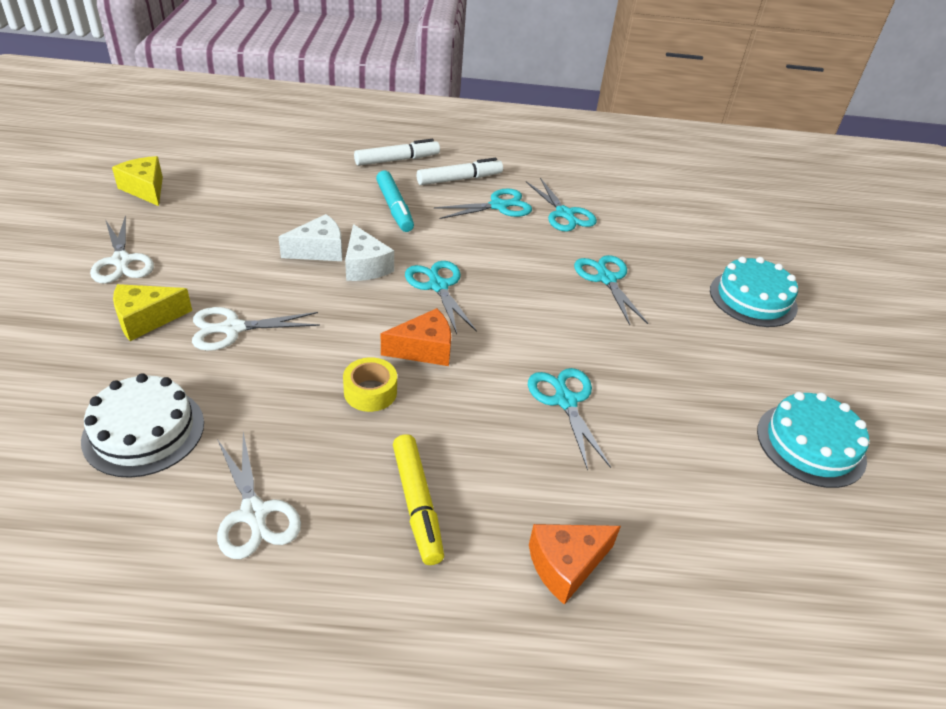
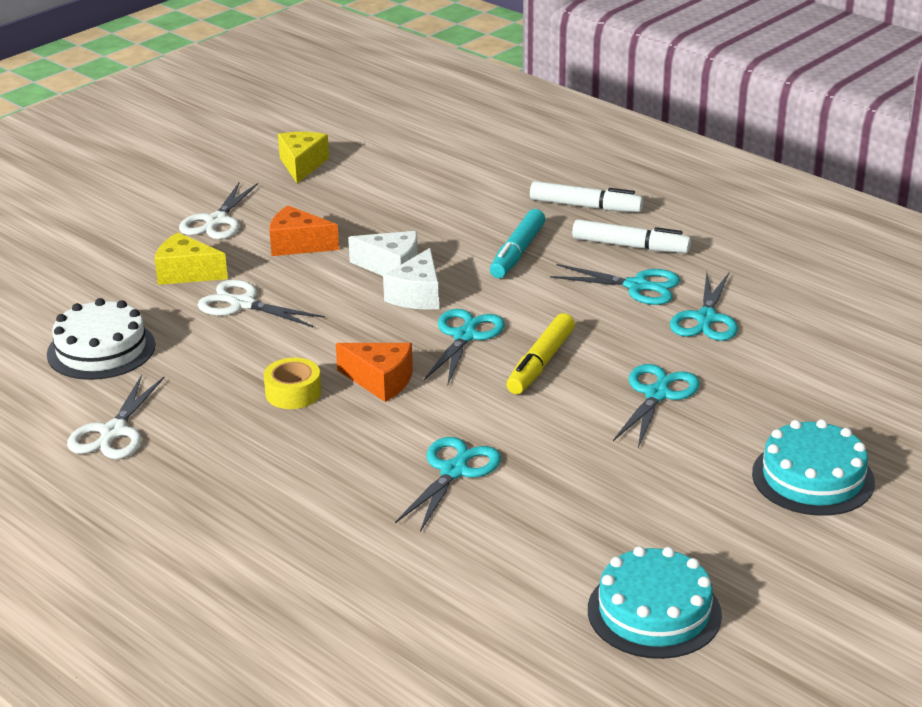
camera: 45 degrees right, 10 degrees down
(417, 504) = (230, 480): yellow marker -> yellow marker (540, 363)
(566, 565) = (289, 570): orange cheese -> orange cheese (298, 245)

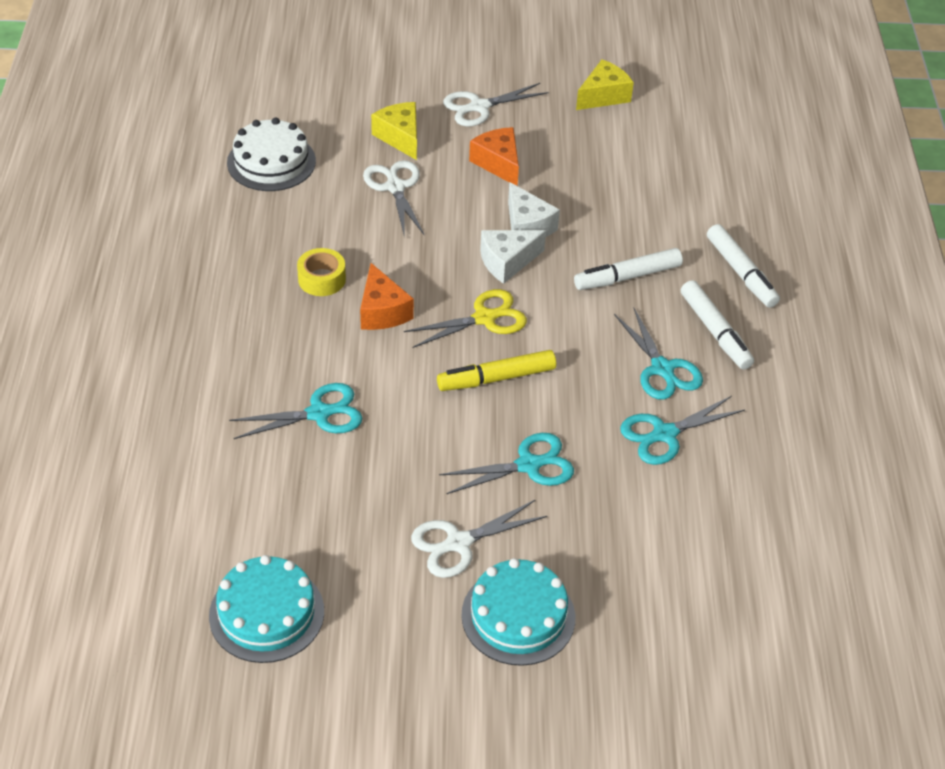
camera: 45 degrees right, 15 degrees up
(113, 432) = (193, 229): white scissors -> white scissors (459, 543)
(465, 336) = (484, 318): turquoise scissors -> yellow scissors
(517, 252) = (627, 277): turquoise marker -> white marker

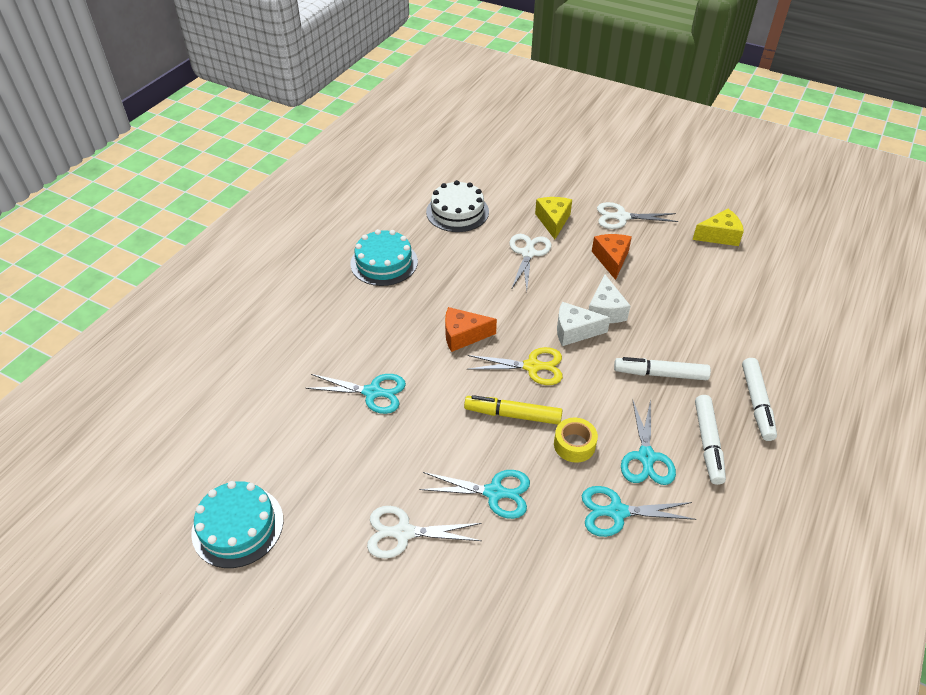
camera: 30 degrees right, 0 degrees up
(322, 279) = (437, 299): yellow tape -> yellow tape (574, 445)
(382, 311) = (463, 335): orange cheese -> orange cheese turned 75 degrees clockwise
(518, 616) = (409, 615): turquoise cake -> turquoise cake (384, 262)

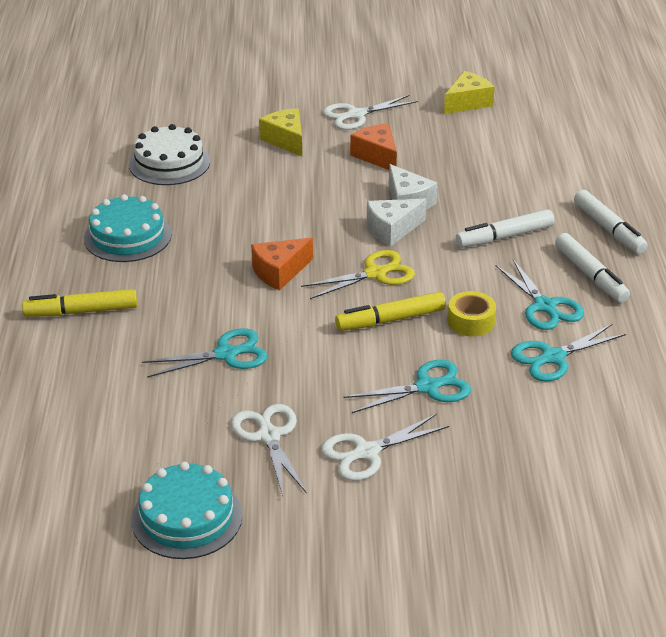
camera: 30 degrees left, 10 degrees down
(307, 313) = (81, 311): none -> yellow marker
(528, 253) = (284, 178): white scissors -> white scissors (269, 436)

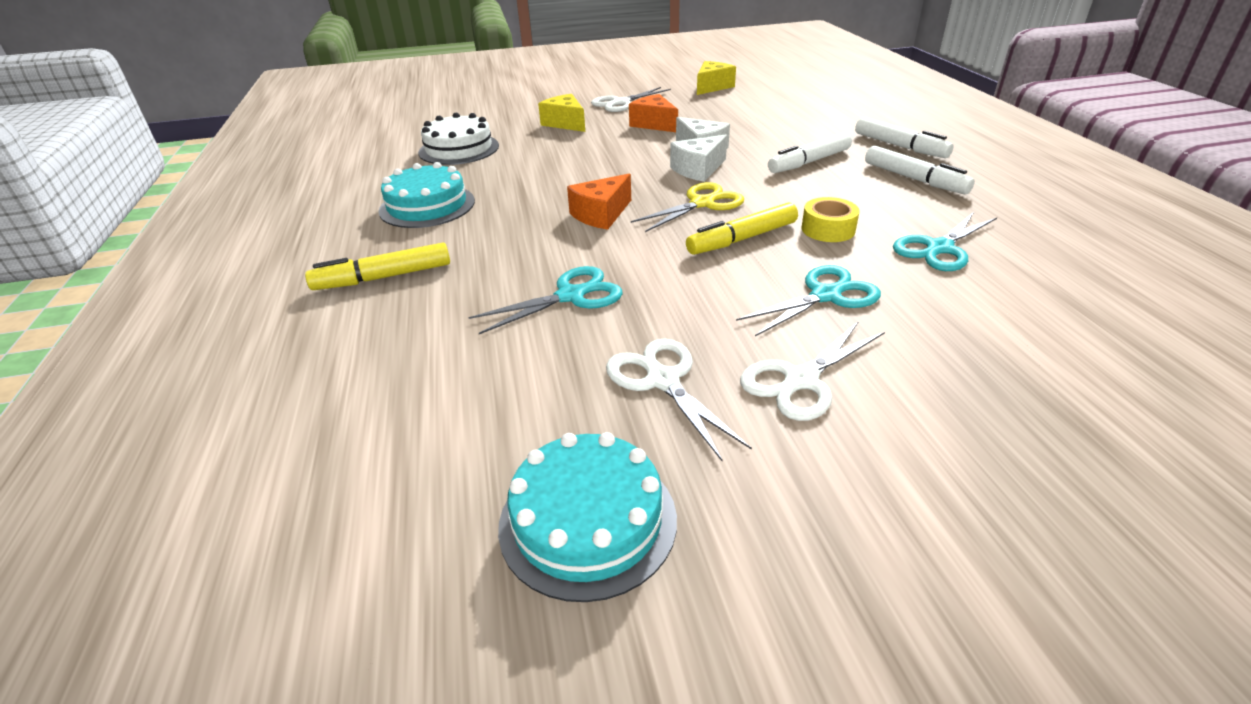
camera: 10 degrees left, 0 degrees up
(544, 306) = (892, 207): turquoise scissors -> none

